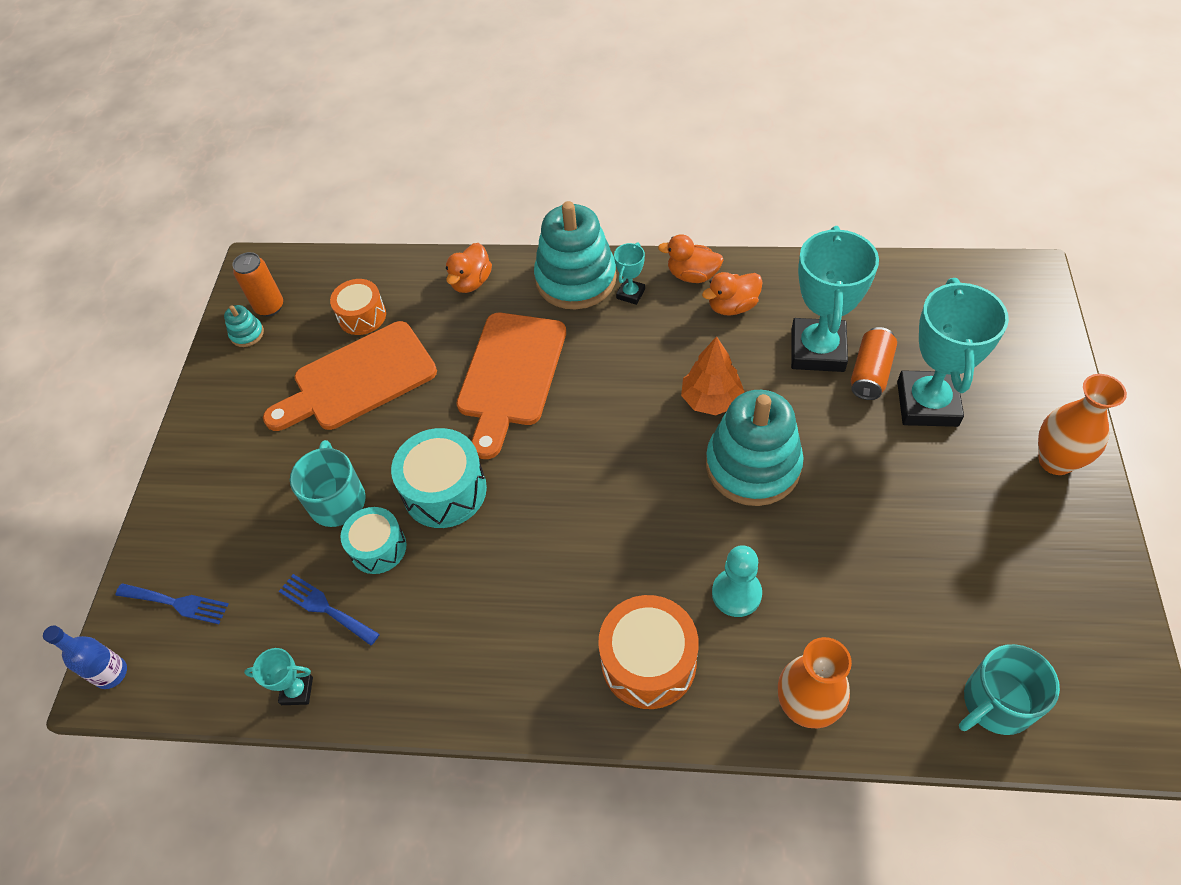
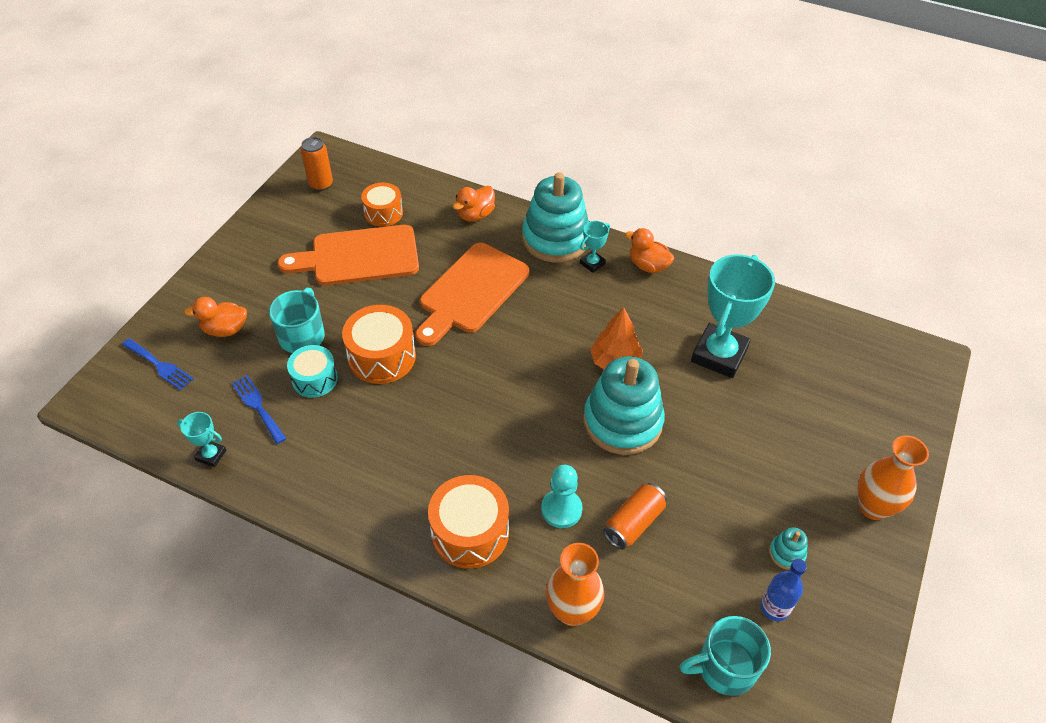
camera: 15 degrees right, 5 degrees down
(111, 673) = (94, 396): blue bottle -> blue bottle (774, 607)
(247, 334) = (296, 198): turquoise stacking toy -> turquoise stacking toy (786, 553)
(444, 490) = (382, 356): turquoise drum -> orange drum
(732, 306) = (667, 299): orange duck -> orange duck (225, 329)
(870, 373) = (753, 386): orange can -> orange can (633, 523)
(927, 403) = (788, 426): turquoise trophy -> none

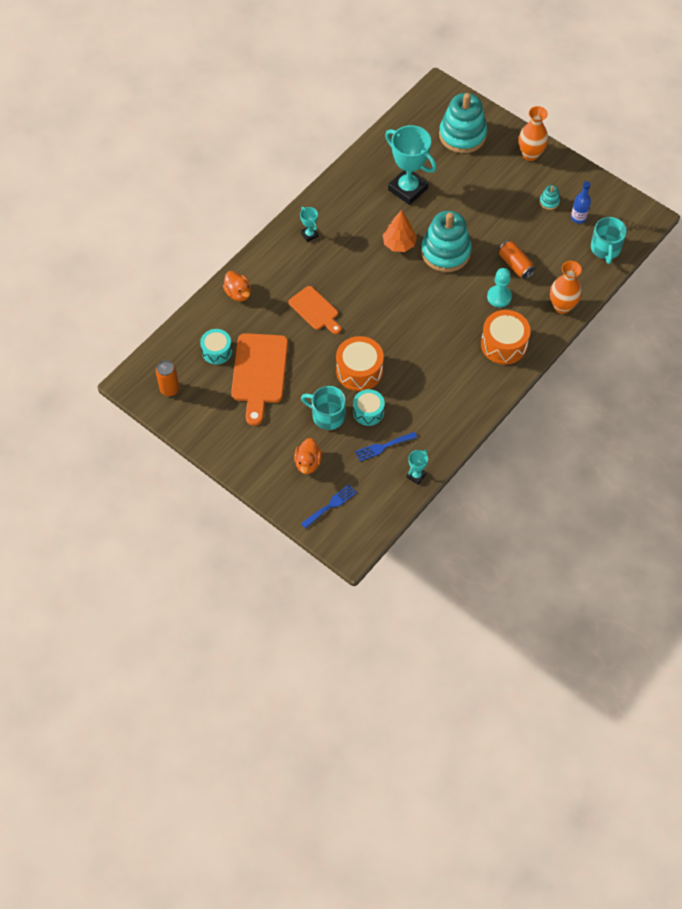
camera: 75 degrees left, 10 degrees up
(383, 213) = (217, 351): orange drum -> turquoise drum
(471, 292) = (315, 310): orange cutting board -> orange cutting board, size x0.61
(555, 239) = (279, 250): turquoise stacking toy -> turquoise stacking toy (462, 135)
(648, 265) = (321, 204): orange duck -> none

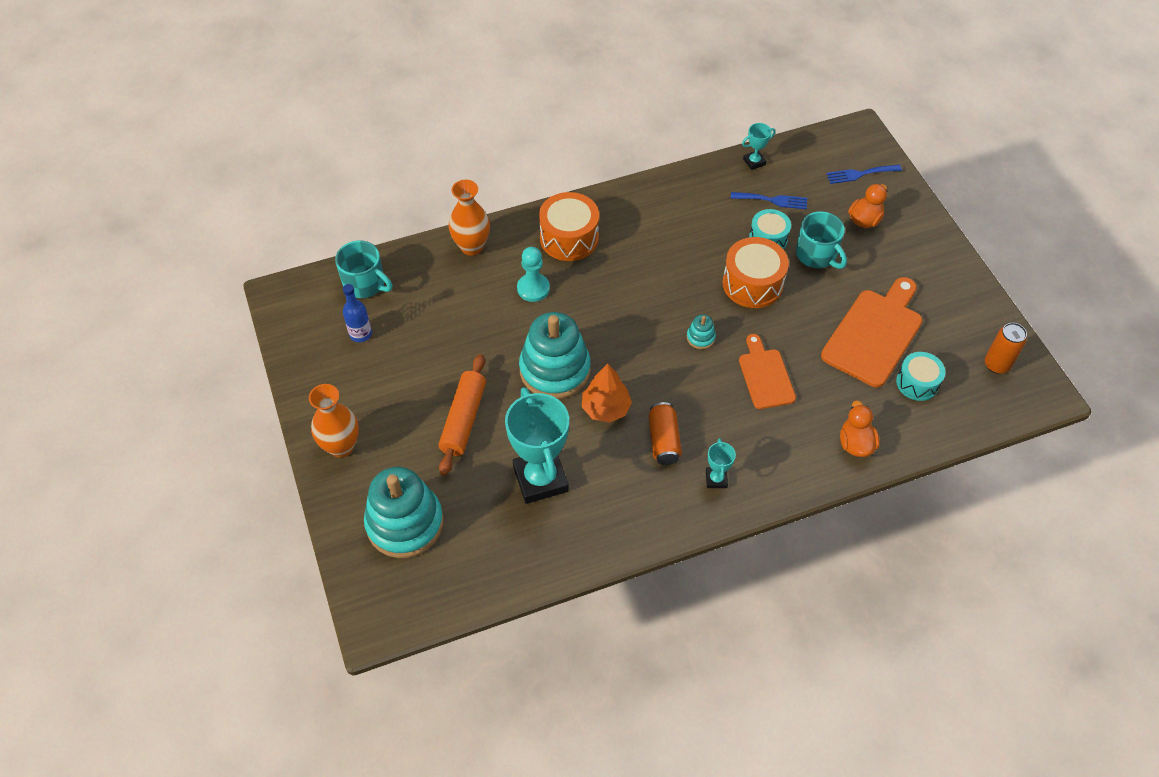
camera: 150 degrees left, 5 degrees down
(476, 199) = (463, 419): none -> orange rolling pin
(515, 265) = (484, 315): orange can -> orange can (664, 440)
(549, 202) = (376, 370): turquoise stacking toy -> turquoise stacking toy (700, 337)
(605, 249) = (365, 284): turquoise mug -> turquoise mug turned 90 degrees clockwise

